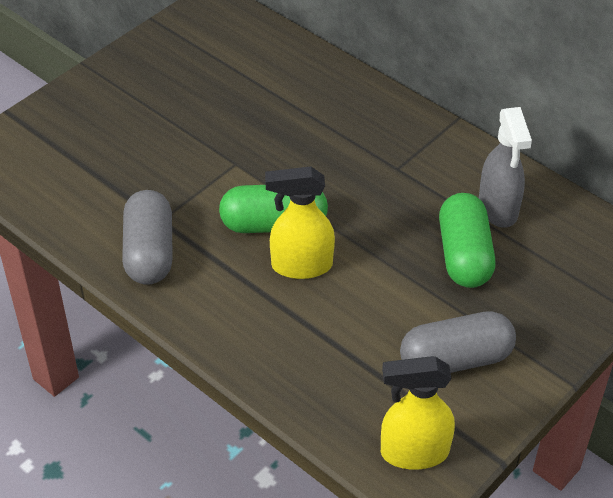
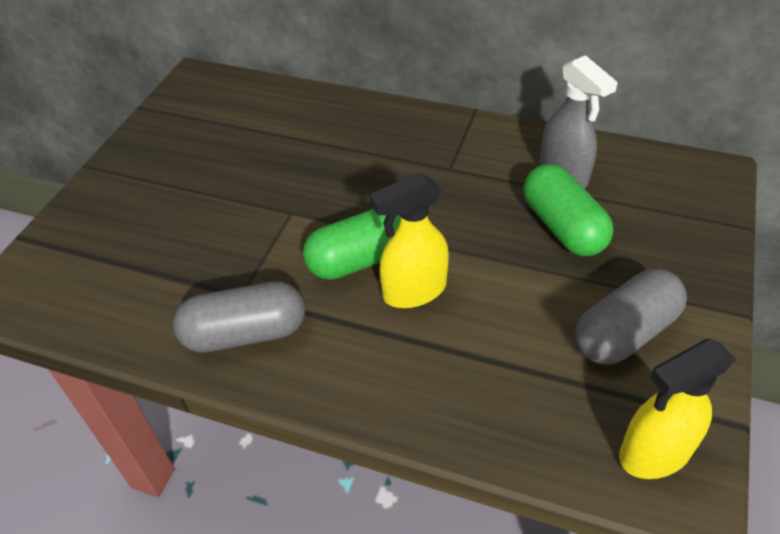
camera: 20 degrees left, 0 degrees up
(149, 252) = (245, 333): grey capsule -> grey capsule turned 75 degrees counterclockwise

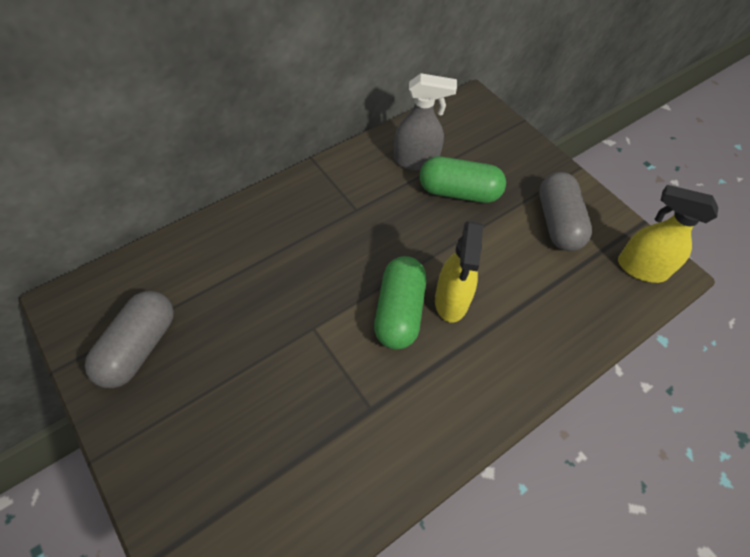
camera: 60 degrees left, 10 degrees up
(245, 333) = (412, 426): grey capsule -> grey capsule (139, 347)
(654, 453) = (641, 268): yellow spray bottle -> yellow spray bottle turned 105 degrees clockwise

